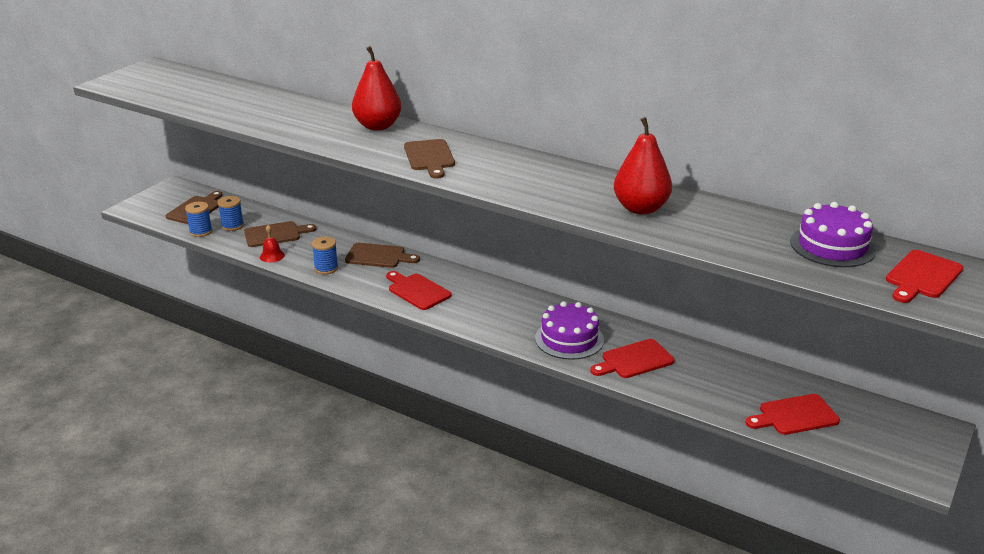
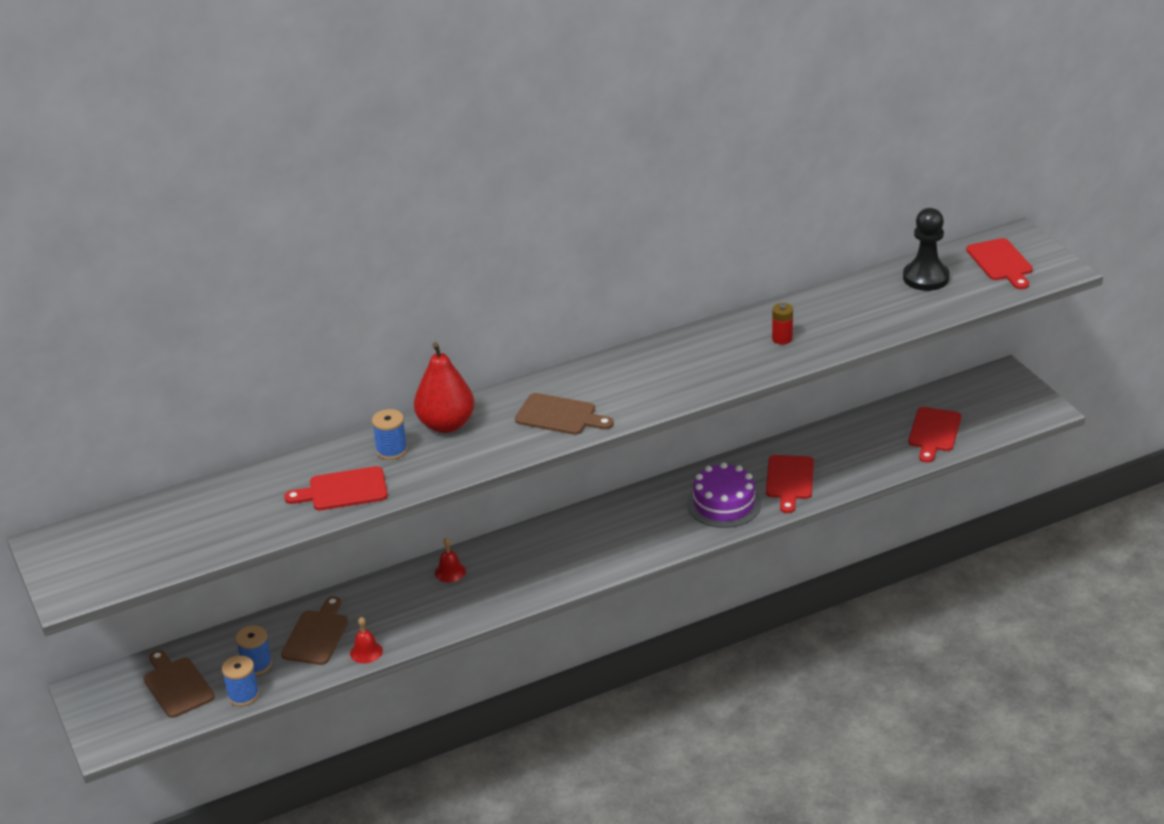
camera: 55 degrees left, 5 degrees up
(326, 268) = (437, 618): blue spool -> blue spool (391, 450)
(378, 256) = (450, 572): brown cutting board -> red bell
(417, 291) = (548, 568): red cutting board -> red cutting board (343, 490)
(640, 208) = (782, 339): red pear -> red battery
(832, 246) = (926, 278): purple cake -> black pawn

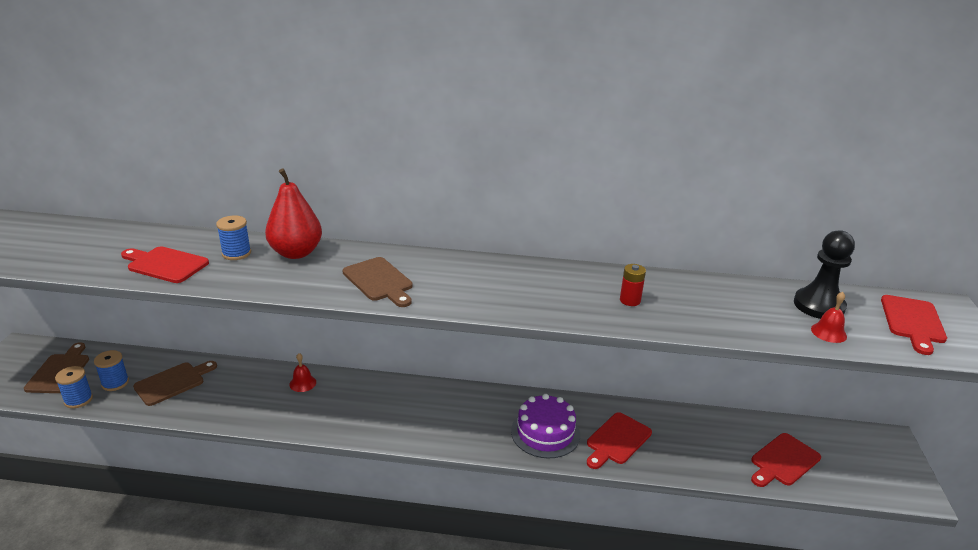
camera: 30 degrees right, 5 degrees down
(366, 652) = (181, 411): red bell -> red bell (828, 332)

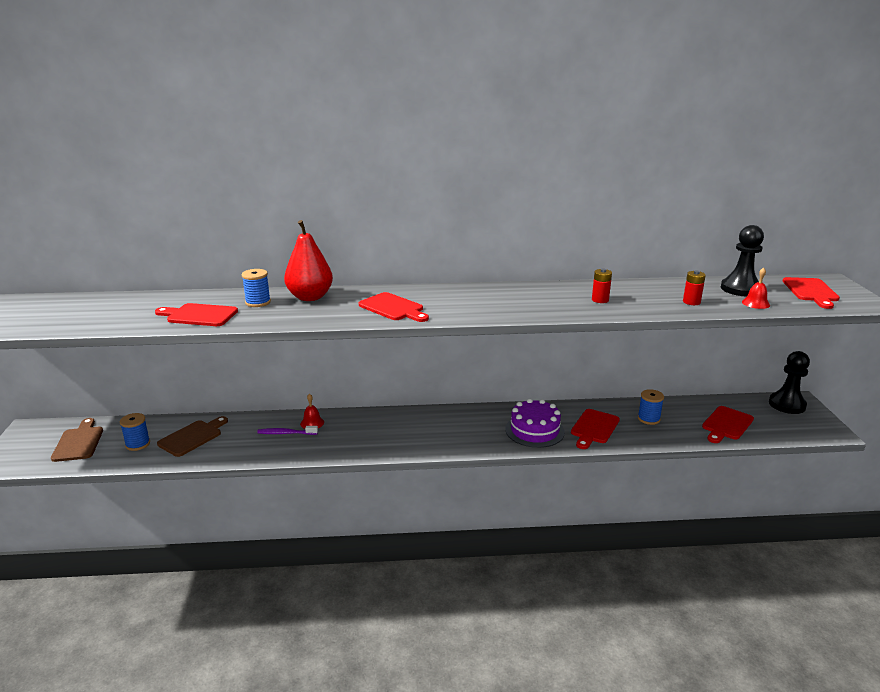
camera: 10 degrees left, 5 degrees down
(78, 400) = (108, 460): blue spool -> blue spool (648, 419)
(270, 393) = (286, 433): none -> purple toothbrush
(379, 281) = (393, 308): brown cutting board -> red cutting board
(744, 319) = (691, 302): none -> red battery
(872, 443) = (787, 404): none -> black pawn

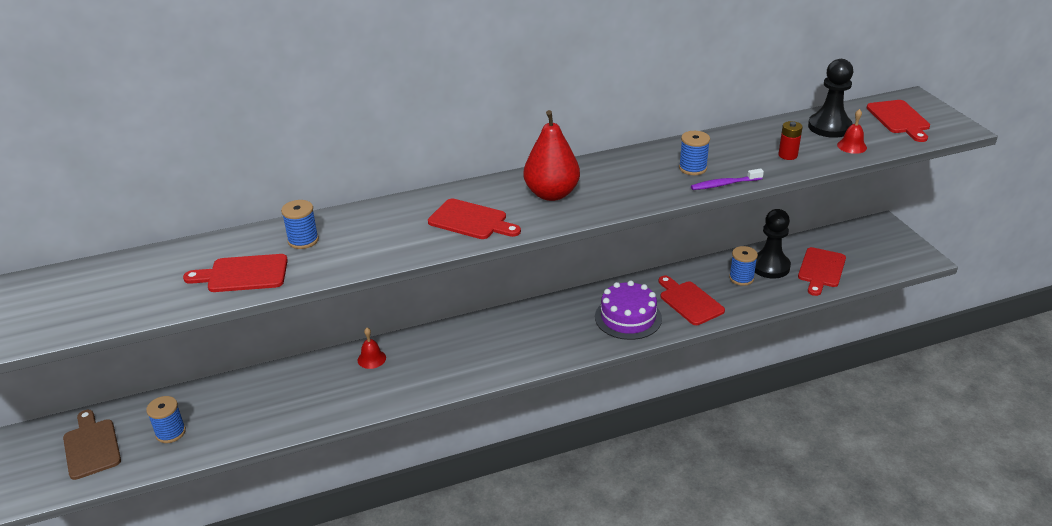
camera: 15 degrees left, 10 degrees up
(192, 437) = (235, 408): brown cutting board -> none
(286, 433) = (347, 379): purple toothbrush -> purple toothbrush (724, 184)
(310, 297) = (362, 221): red pear -> red pear (551, 194)
(594, 428) = (689, 301): red cutting board -> red cutting board turned 135 degrees clockwise
(600, 300) = (692, 168): red battery -> blue spool
(787, 404) = (872, 232): black pawn -> black pawn (770, 266)

